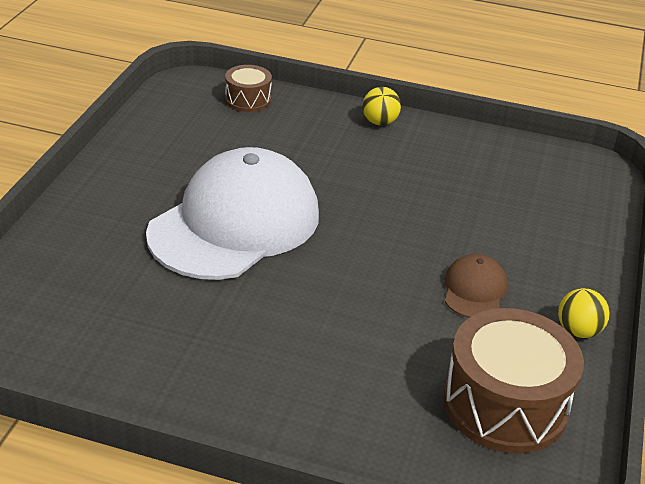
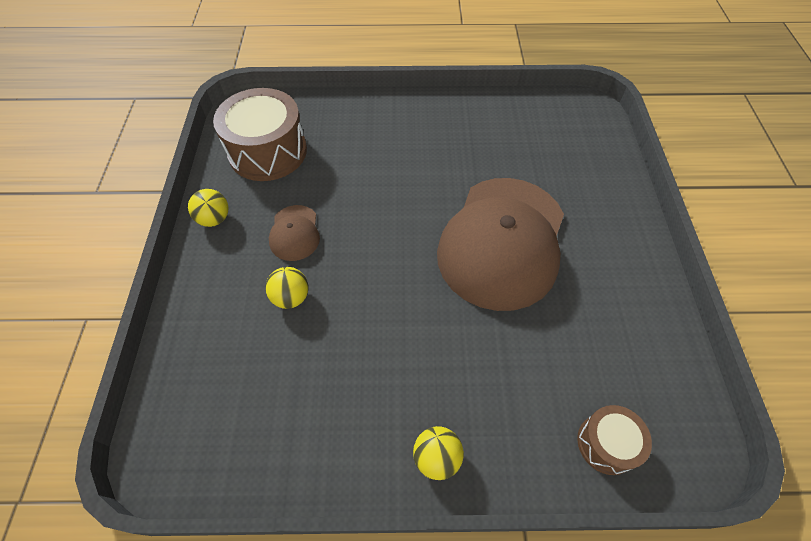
camera: 165 degrees right, 20 degrees up
(235, 223) = (502, 241): white cap -> brown cap
(484, 235) = (291, 297): none -> yellow ball

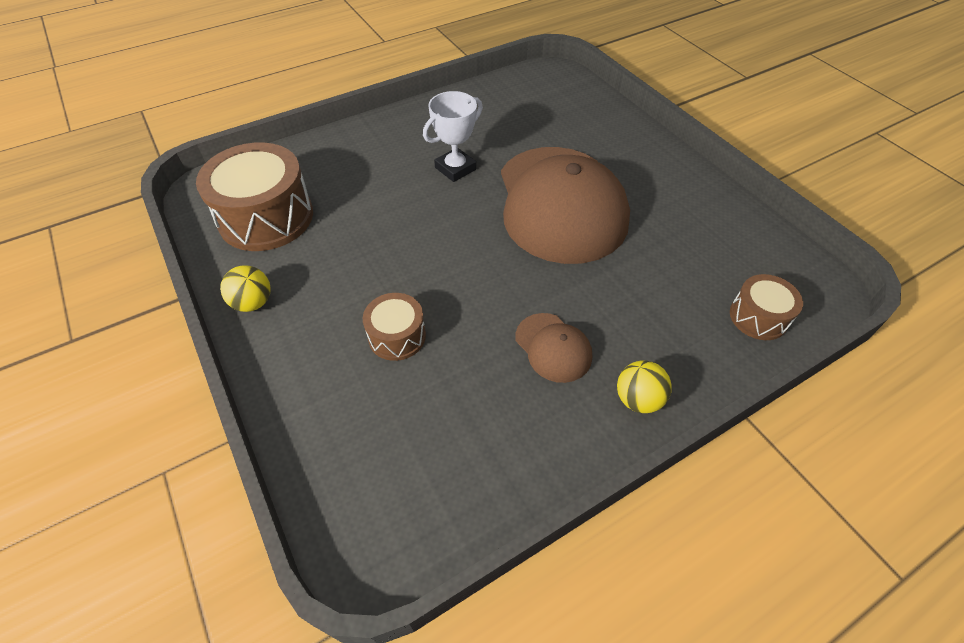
camera: 30 degrees left, 5 degrees down
(291, 297) = (397, 336): yellow ball -> brown drum
(294, 233) = (355, 278): brown cap -> brown cap (553, 347)
(436, 169) = (455, 168): none -> white trophy

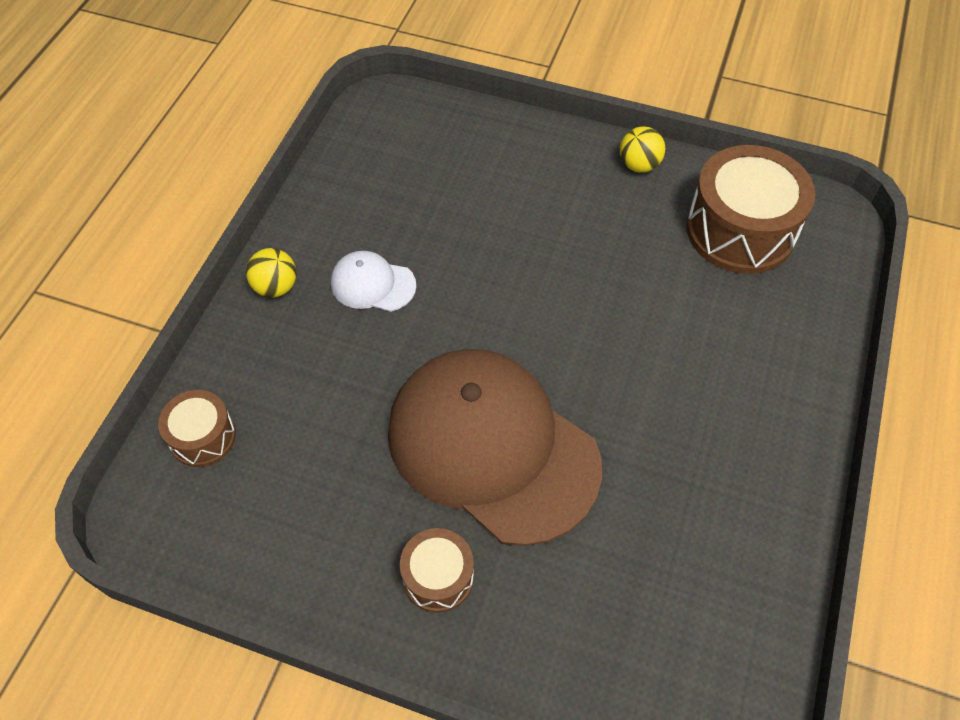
camera: 140 degrees right, 5 degrees up
(397, 336) = (502, 213): brown drum -> brown drum (438, 577)
(455, 168) = (649, 414): white trophy -> none
(553, 347) = (373, 284): brown cap -> white cap

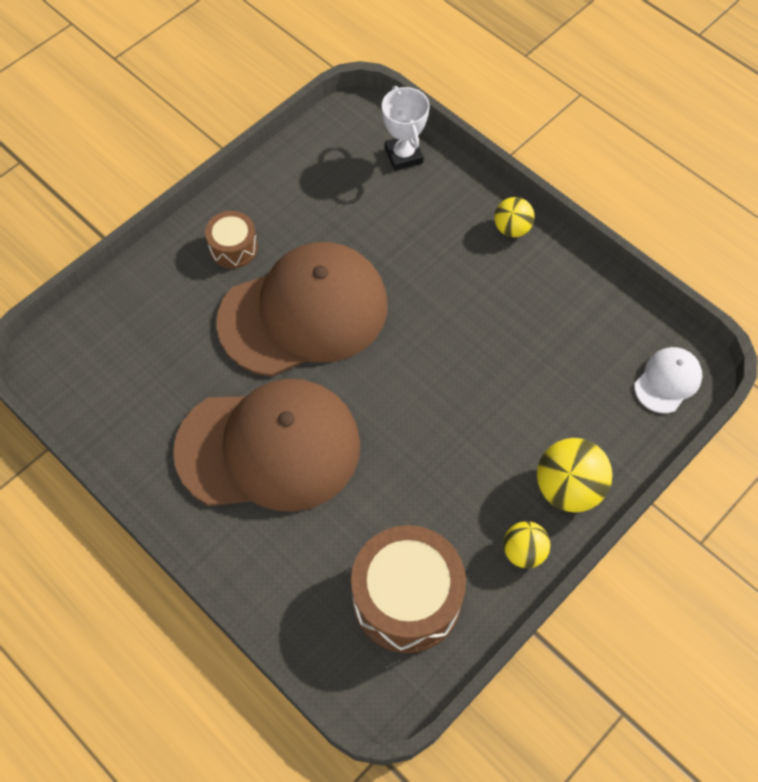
camera: 115 degrees right, 5 degrees up
(203, 437) = (403, 155): brown drum -> white trophy
(373, 284) = (484, 290): white cap -> white cap (667, 381)
(558, 153) = (568, 488): none -> yellow ball
(677, 405) = (269, 448): none -> brown cap

